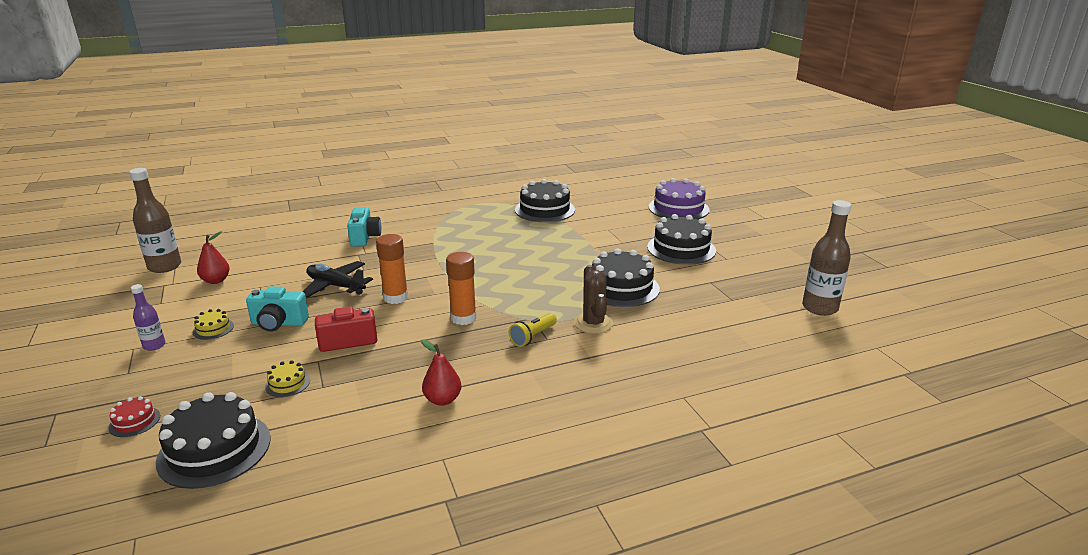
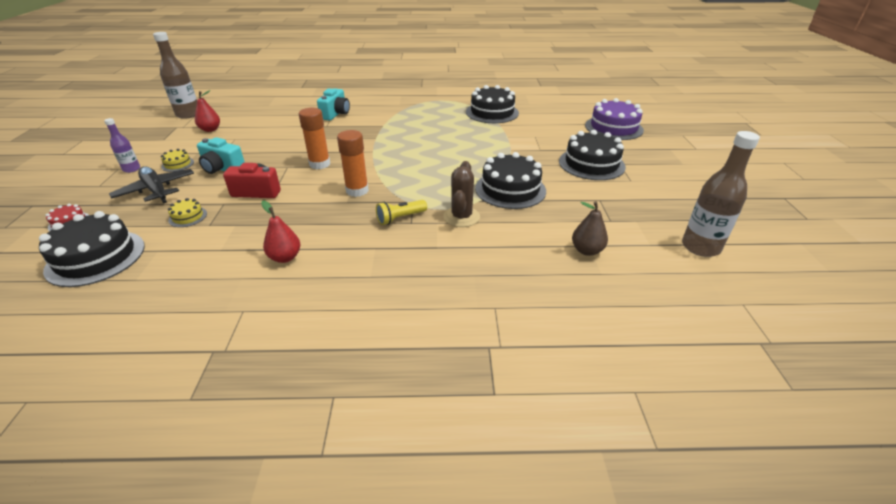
camera: 20 degrees right, 10 degrees up
(336, 286) = (285, 147): black plane -> black plane (156, 190)
(729, 330) = (587, 250): none -> brown pear

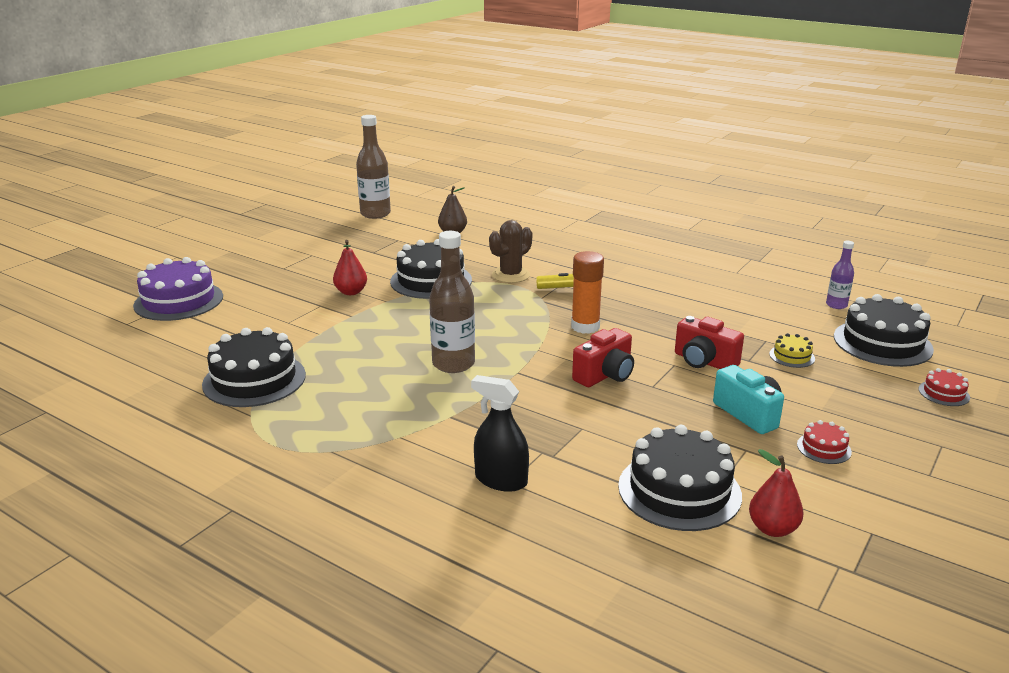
camera: 145 degrees left, 10 degrees down
(131, 169) = (902, 464): purple bottle -> purple bottle (836, 305)
(156, 190) = (844, 406): black plane -> none
(177, 164) = (824, 448): yellow cake -> red cake
(188, 114) = (835, 622): brown bottle -> brown bottle (453, 364)
(285, 257) = (693, 292): red pear -> red pear (351, 292)
(319, 164) = (605, 375): orange glue stick -> red camera
(336, 114) = (501, 480): turquoise camera -> black spray bottle
(591, 164) = (308, 276): black cake -> black cake (679, 490)

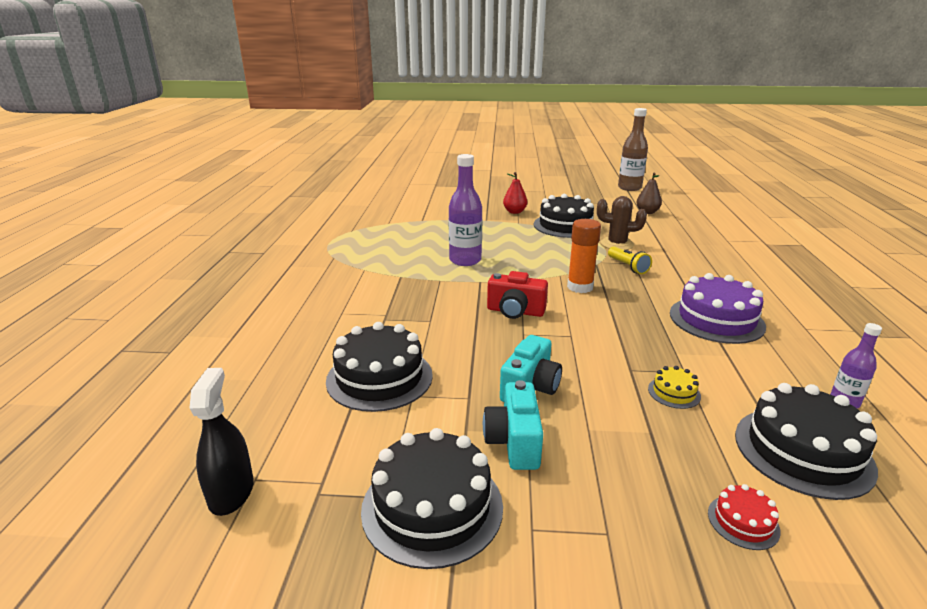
camera: 60 degrees right, 0 degrees up
(179, 301) = (445, 184): purple cake -> purple cake (716, 319)
(254, 380) = (386, 221): black cake -> black cake (432, 507)
(453, 364) = (465, 260): brown bottle -> purple bottle
(501, 480) = (341, 309): black spray bottle -> black spray bottle (231, 492)
(704, 361) = (595, 348): red camera -> none
(772, 529) = (356, 434): red pear -> none
(824, 448) = (514, 442): red cake -> turquoise camera

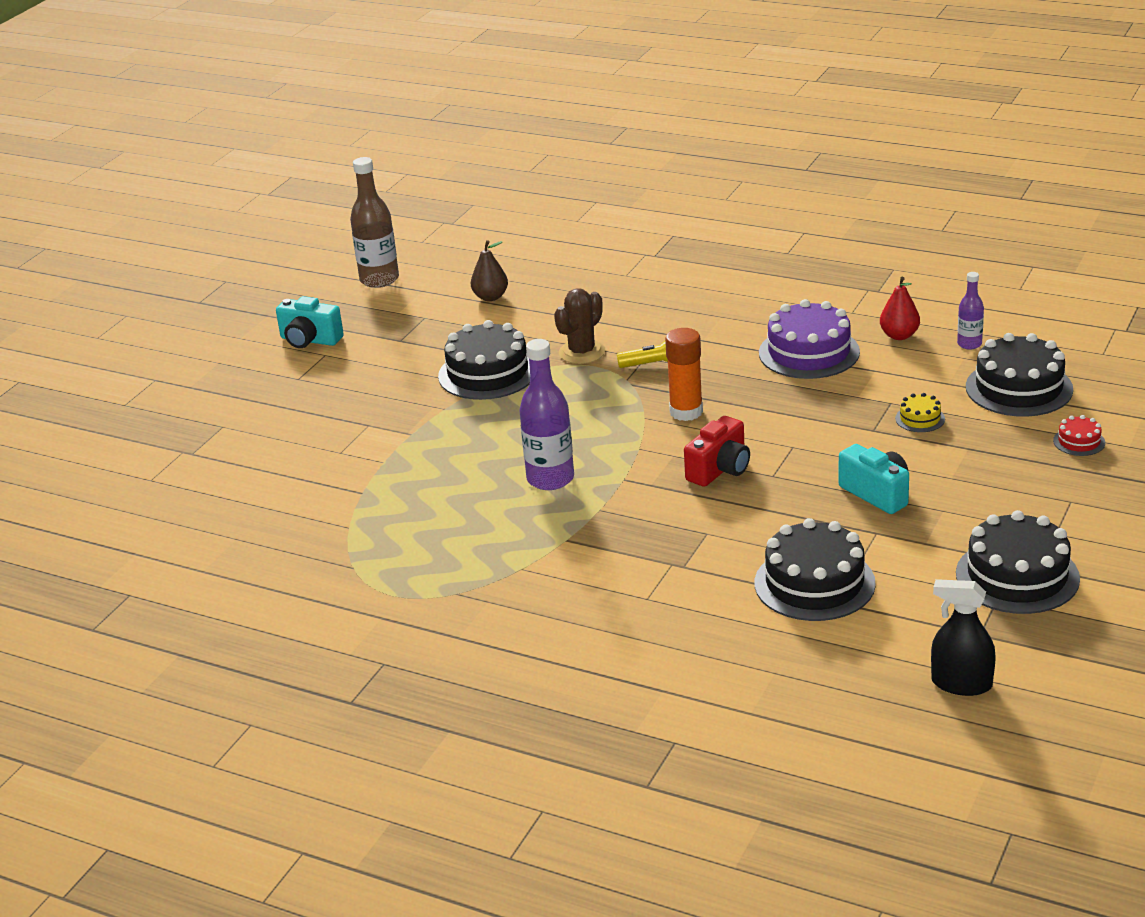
camera: 65 degrees left, 5 degrees up
(514, 212) = (397, 402): red pear -> red pear (899, 335)
(514, 442) = (954, 520): turquoise camera -> turquoise camera (309, 340)

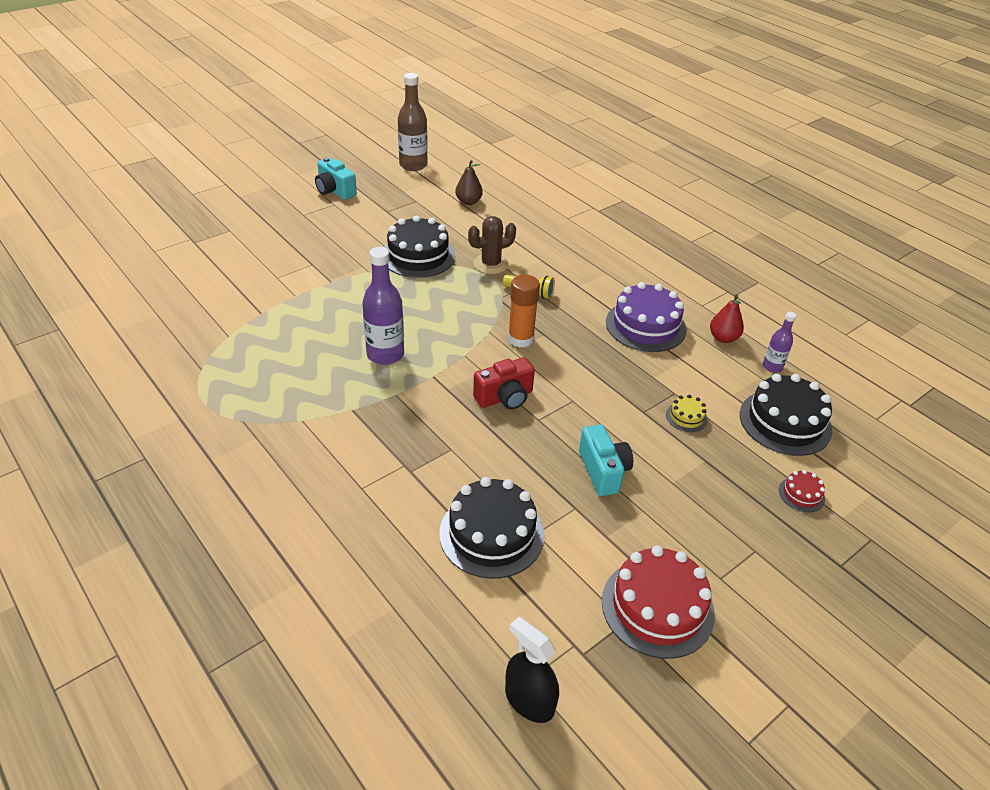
camera: 20 degrees right, 10 degrees up
(1017, 576) = (657, 607): black cake -> red cake

